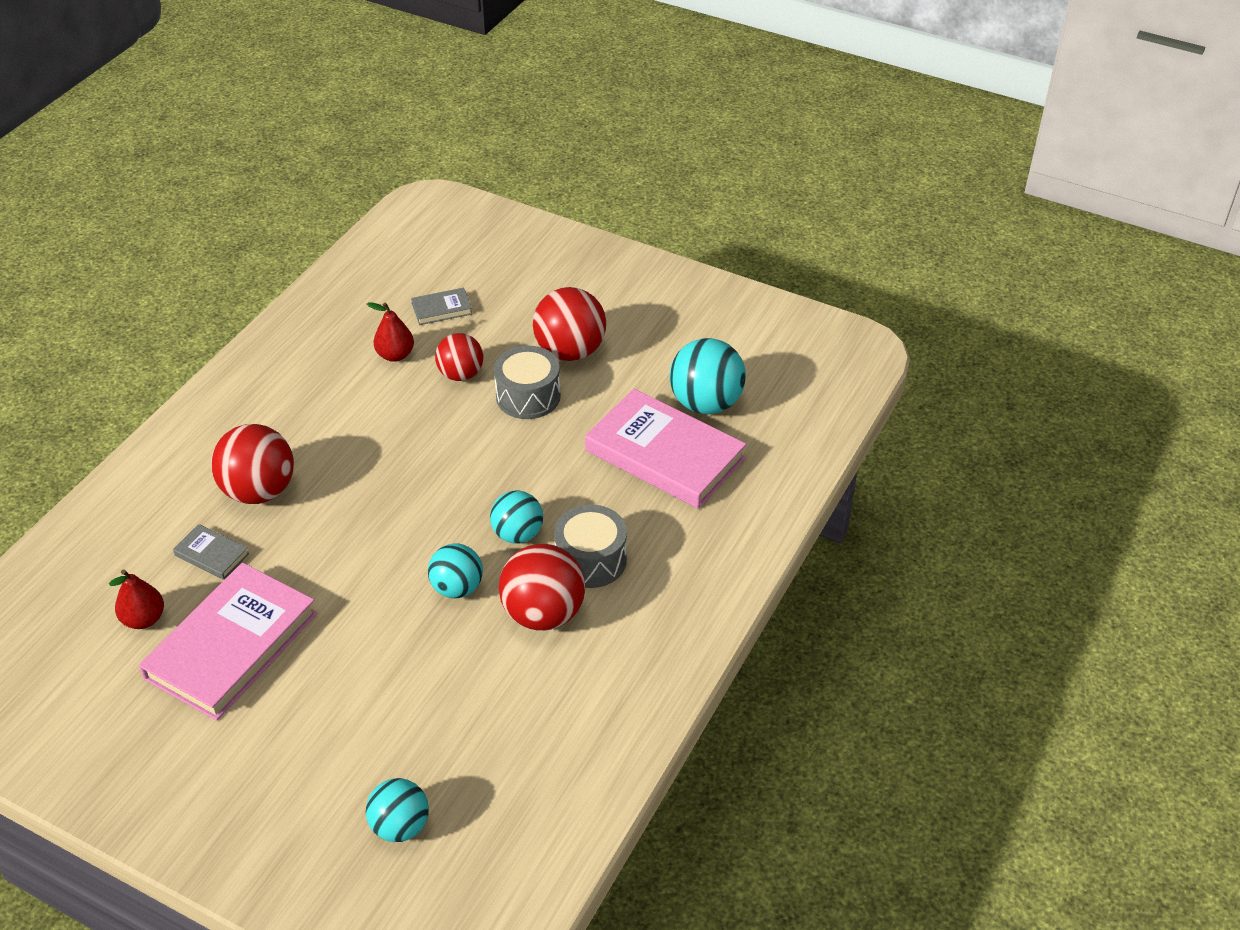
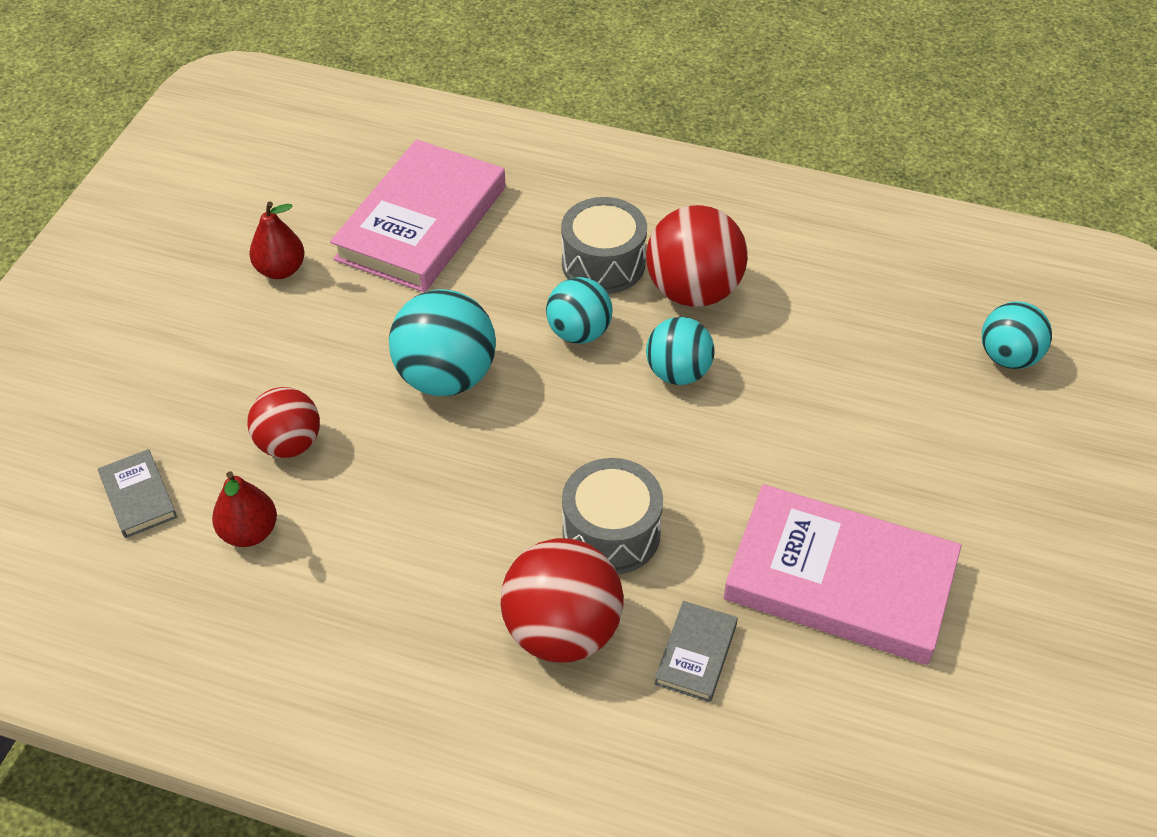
camera: 100 degrees left, 5 degrees up
(144, 619) = (833, 701): red pear -> red pear (281, 270)
(528, 396) = (329, 363): grey drum -> grey drum (611, 533)
(570, 351) = (234, 334): red ball -> none
(706, 403) = (328, 197): turquoise ball -> turquoise ball (446, 377)

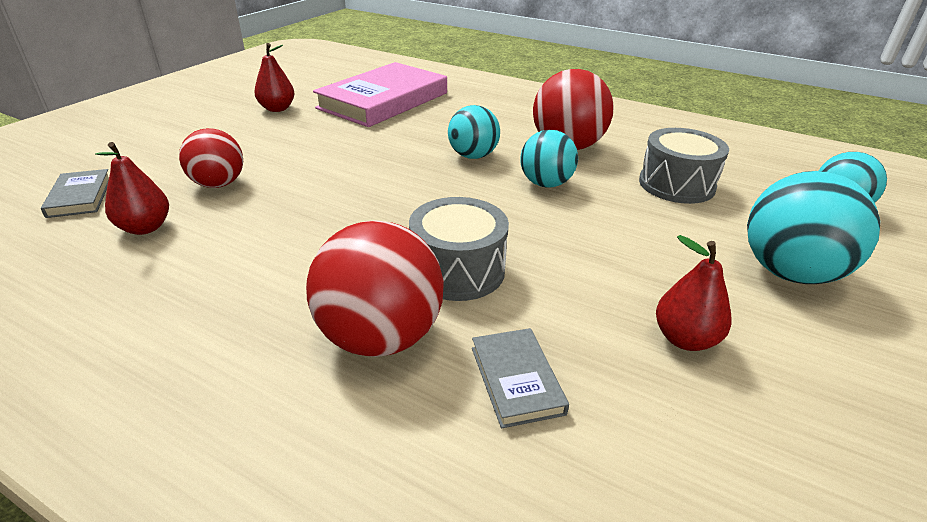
camera: 10 degrees right, 15 degrees down
(446, 377) = (361, 165): turquoise ball -> turquoise ball (789, 273)
(603, 263) = (503, 128): grey drum -> grey drum (676, 184)
(696, 654) = (516, 380): grey book -> grey book turned 45 degrees counterclockwise
(840, 580) = (685, 339): pink book -> red pear

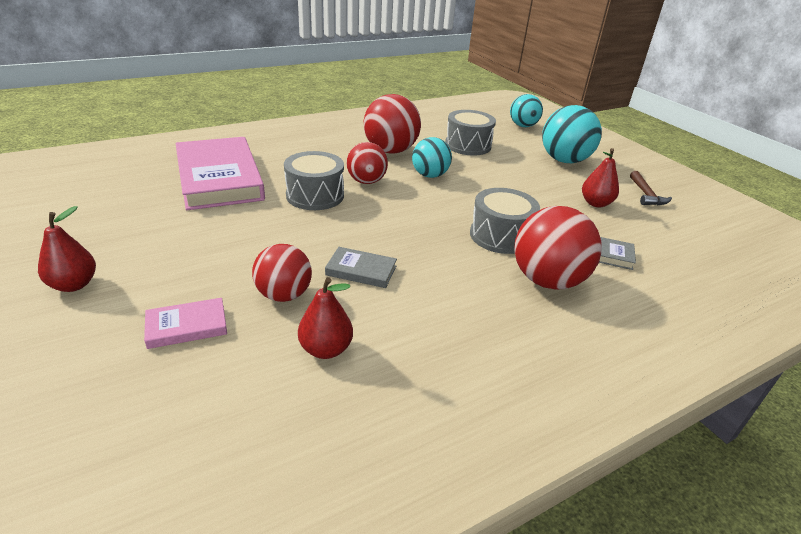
camera: 60 degrees left, 0 degrees up
(80, 197) = (212, 384): grey book -> grey book (361, 270)
(150, 164) = (187, 326): none -> pink book
(277, 109) = (155, 228): red pear -> red pear (74, 285)
(407, 143) = (315, 195): none -> grey drum
(473, 156) = (366, 181): turquoise ball -> red ball
(828, 401) = (646, 195): none -> brown hammer

